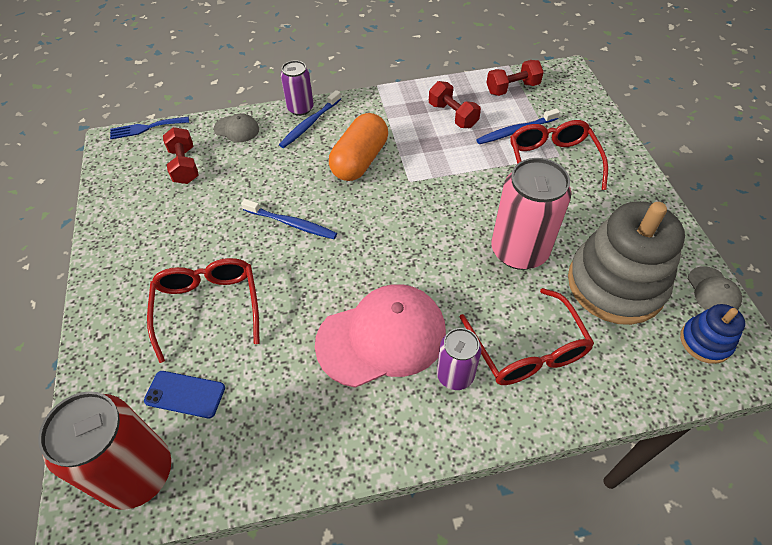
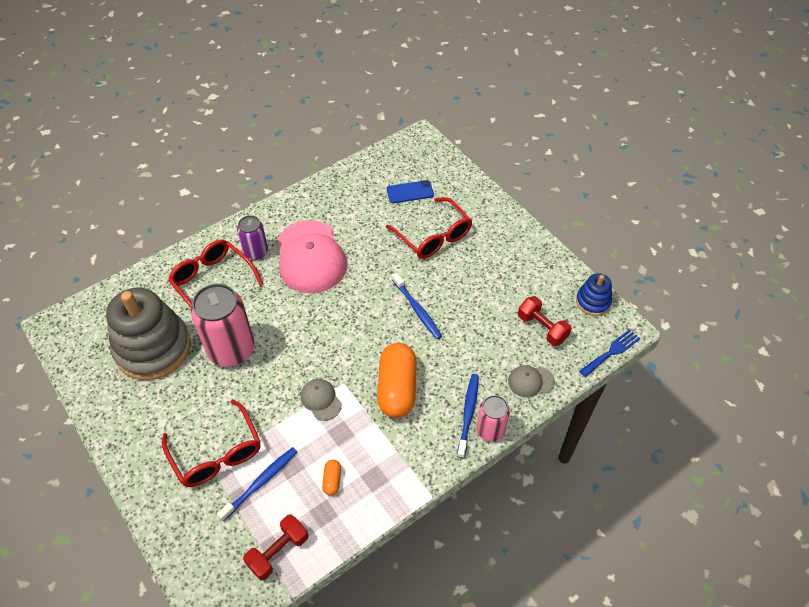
camera: 155 degrees right, 0 degrees up
(137, 473) = (406, 157): red can -> none
(292, 224) = (417, 310): blue toothbrush -> blue toothbrush turned 120 degrees counterclockwise
(300, 108) = (490, 430): purple can -> pink can
(382, 337) = (310, 257): pink cap -> pink cap turned 60 degrees counterclockwise
(452, 115) = (332, 480): red dumbbell -> orange capsule
(705, 341) = (89, 327): blue stacking toy -> blue stacking toy (593, 301)
(713, 291) = (77, 368): grey cap -> grey cap (321, 400)

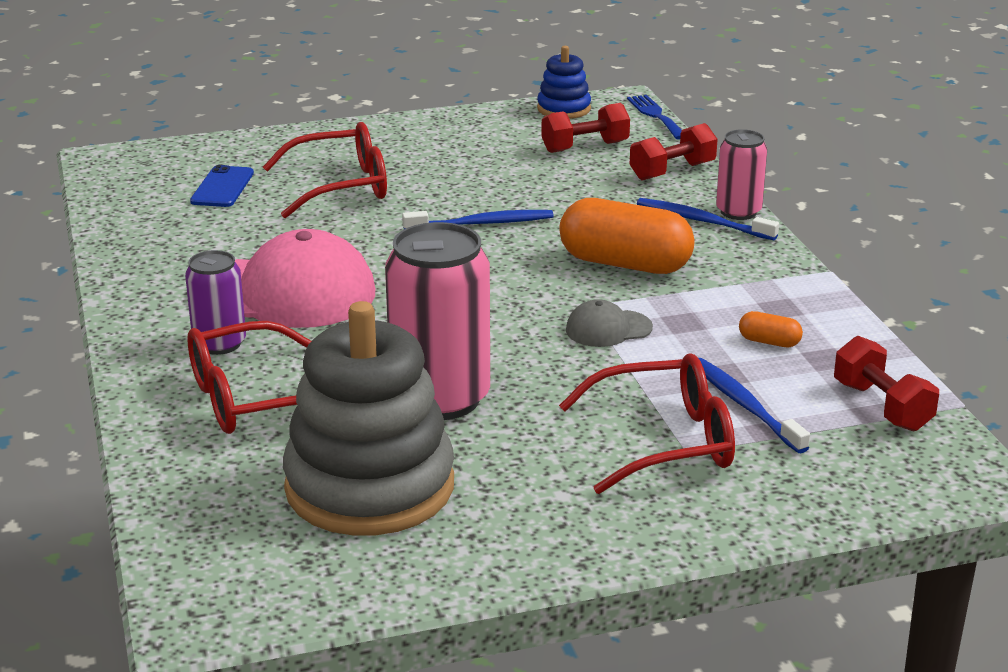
camera: 70 degrees left, 25 degrees down
(530, 381) = (672, 171): grey cap -> red dumbbell

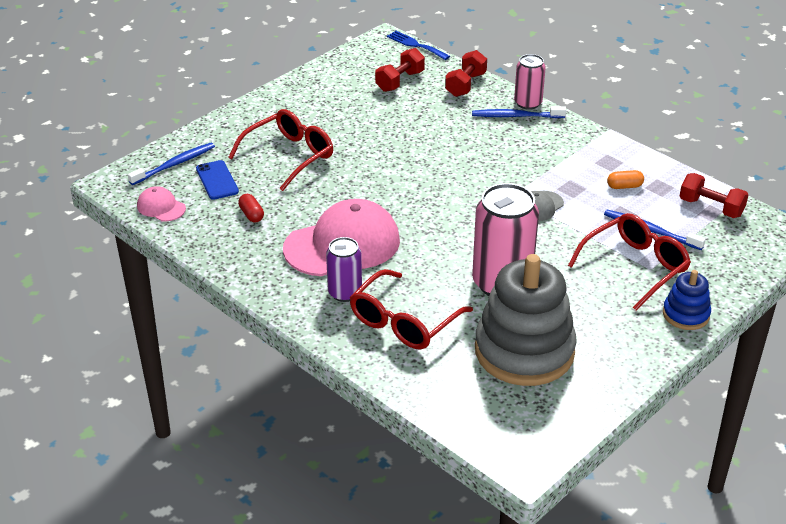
camera: 30 degrees left, 10 degrees up
(124, 195) = (161, 207): none -> pink cap
(216, 231) = (251, 215): none -> red capsule
(482, 224) = (400, 157): blue toothbrush -> blue toothbrush (175, 164)
(564, 109) = (358, 55): blue stacking toy -> blue stacking toy (686, 314)
(625, 264) = (505, 159): orange capsule -> none

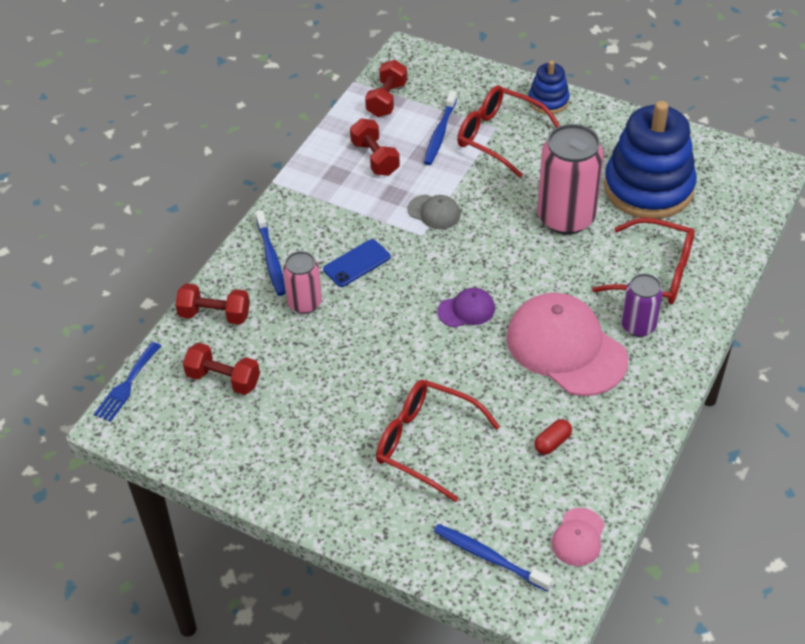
camera: 105 degrees left, 10 degrees up
(217, 180) = (502, 499): blue phone -> blue phone (357, 263)
(412, 201) = (466, 310): none -> purple cap
(524, 351) = (648, 188): grey stacking toy -> blue stacking toy
(528, 103) = (240, 253): pink can -> pink can (305, 303)
(624, 186) = (375, 158): orange capsule -> red dumbbell

